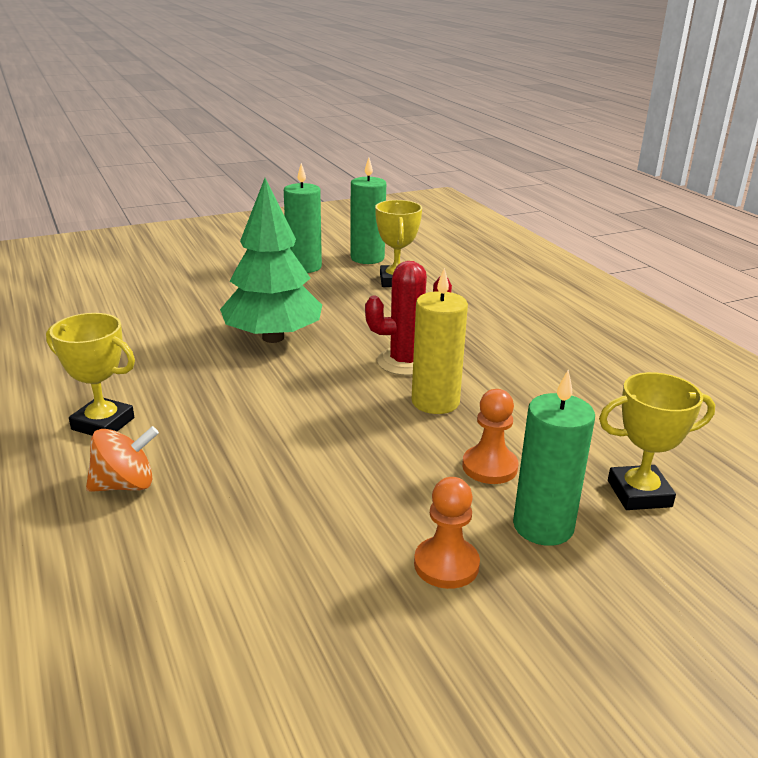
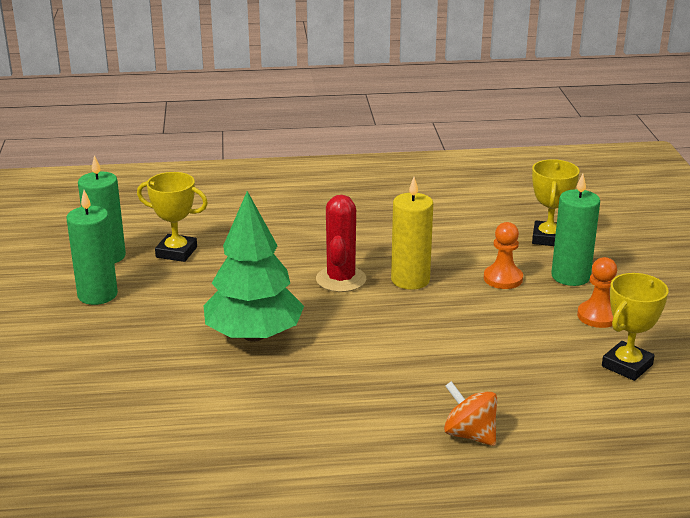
camera: 70 degrees left, 0 degrees up
(103, 424) = (368, 443): yellow trophy -> yellow trophy (627, 365)
(125, 485) = (470, 434): orange spinning top -> orange spinning top turned 45 degrees counterclockwise

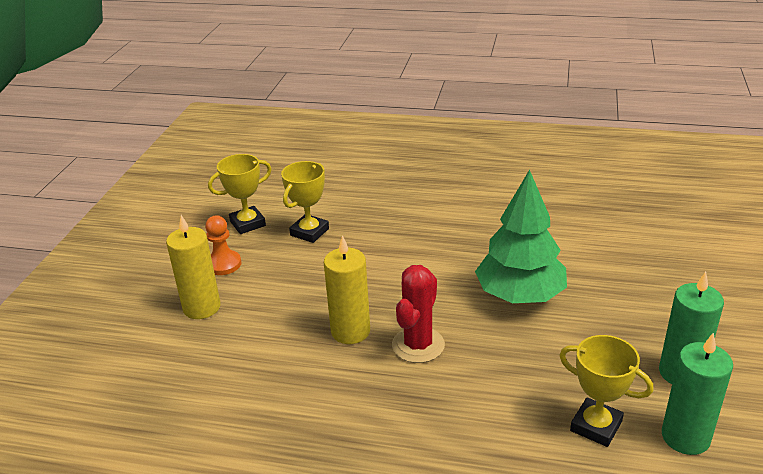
camera: 160 degrees left, 5 degrees up
(470, 434) = (391, 198): orange spinning top -> none
(503, 278) = (263, 316): orange pawn -> none
(548, 238) = (170, 361): yellow trophy -> yellow trophy (309, 232)
(570, 276) = (202, 307): green candle -> yellow candle

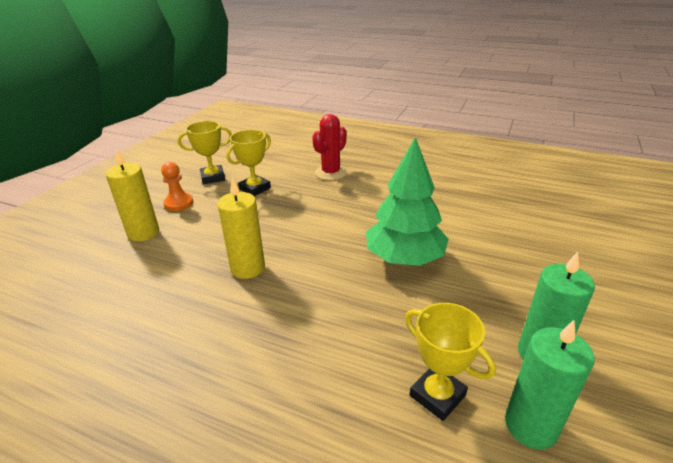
camera: 10 degrees right, 0 degrees up
(418, 345) = (298, 288): red cactus -> red cactus (331, 173)

